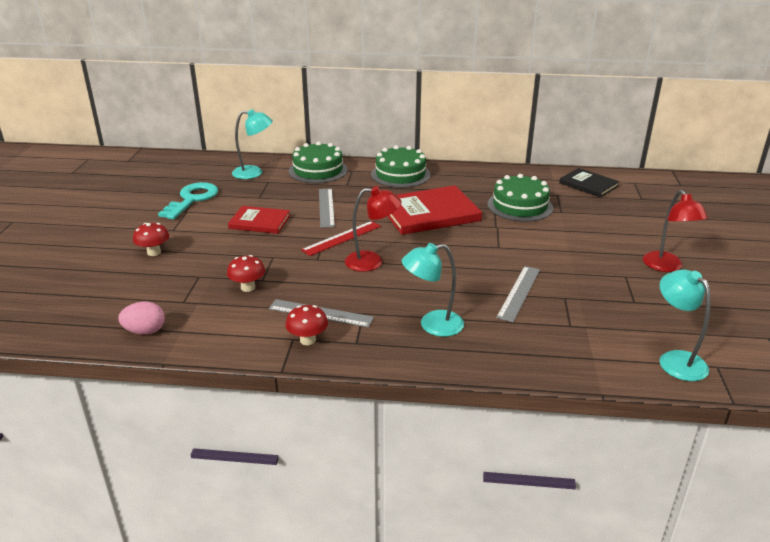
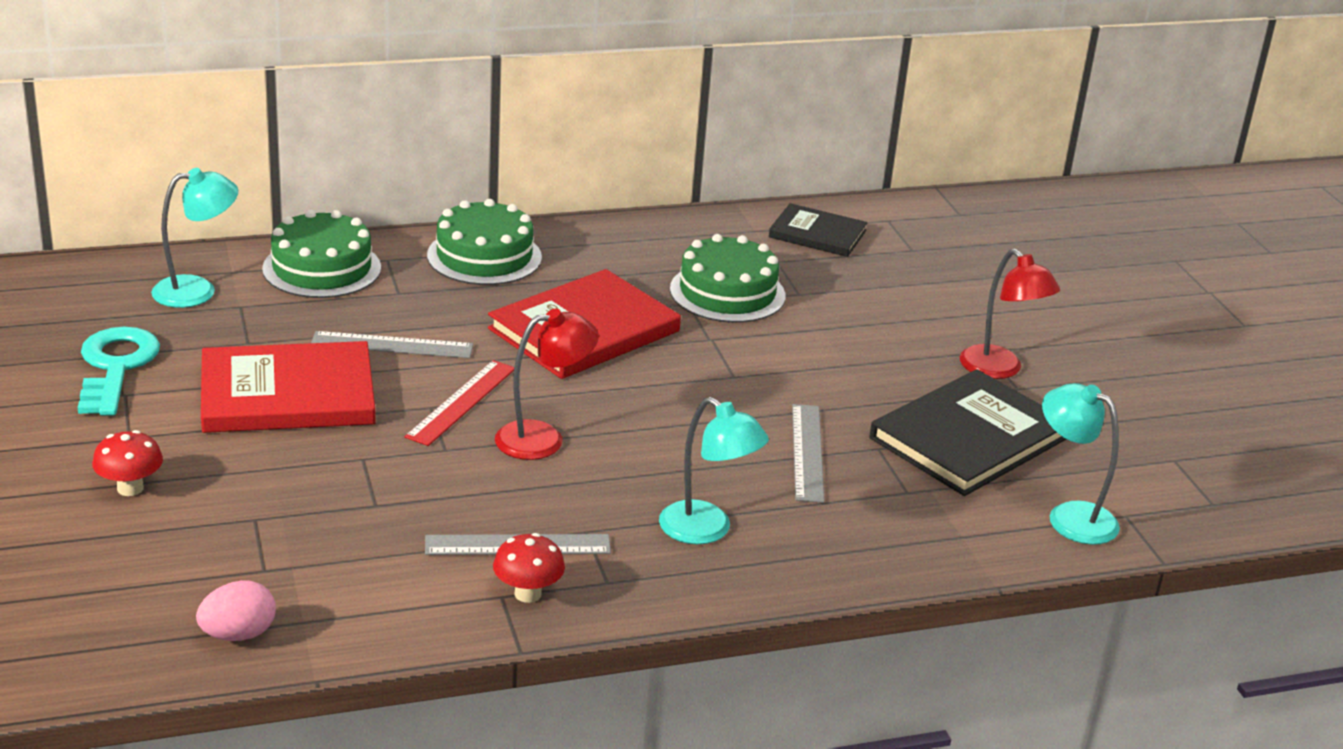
camera: 25 degrees left, 0 degrees up
(248, 287) = (360, 523): red mushroom -> none
(259, 222) = (287, 394): red book -> red book, size x1.67
(326, 207) = (392, 345): grey ruler -> grey ruler turned 60 degrees counterclockwise
(432, 325) = (707, 530): turquoise lamp -> turquoise lamp turned 105 degrees counterclockwise
(627, 301) = (968, 438): none -> black book

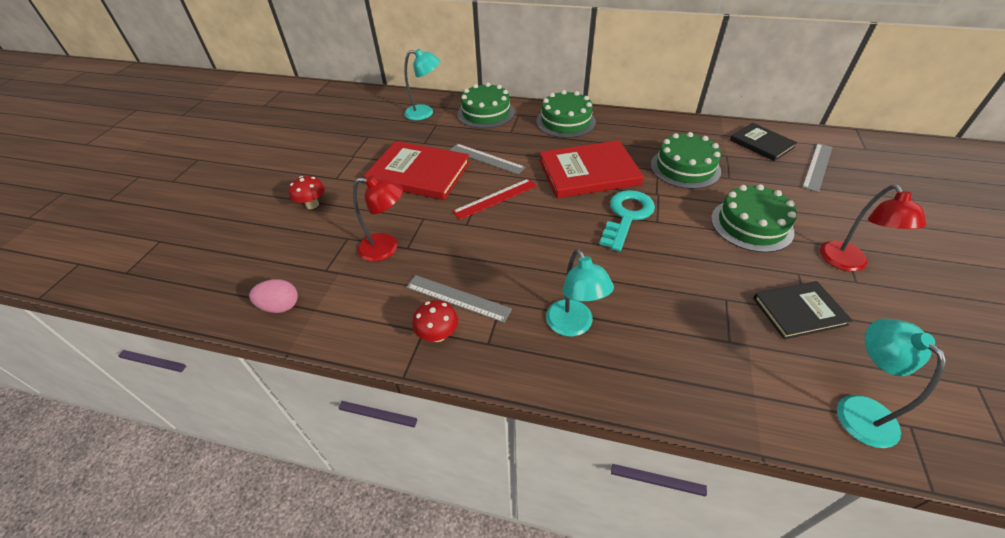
camera: 35 degrees right, 15 degrees up
(115, 367) = (361, 142): turquoise key -> turquoise key (626, 216)
(543, 438) = (521, 232): red lamp -> red lamp (386, 248)
(807, 452) = (674, 287): grey ruler -> grey ruler (817, 166)
(862, 351) = (751, 225): none -> green cake
(968, 438) = (799, 311): black book -> black book, size x0.60

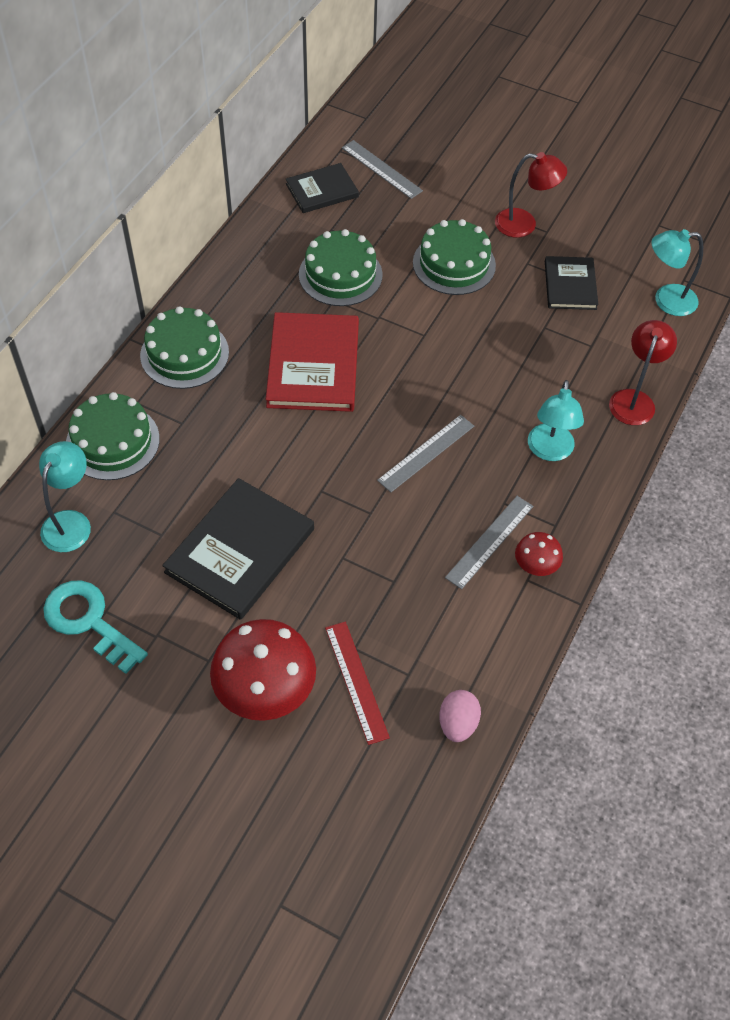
camera: 80 degrees left, 10 degrees up
(312, 205) = (265, 692): red mushroom -> red mushroom, size x2.02
(386, 248) = (388, 604): red lamp -> red lamp (634, 399)
(419, 173) = (240, 551): red book -> black book
(486, 158) = (237, 465): grey ruler -> grey ruler (426, 453)
(495, 198) = (330, 473): red ruler -> red ruler (356, 681)
(573, 326) = (549, 451): turquoise lamp -> turquoise lamp turned 105 degrees clockwise
(626, 216) = (407, 357): turquoise key -> turquoise key (88, 621)

